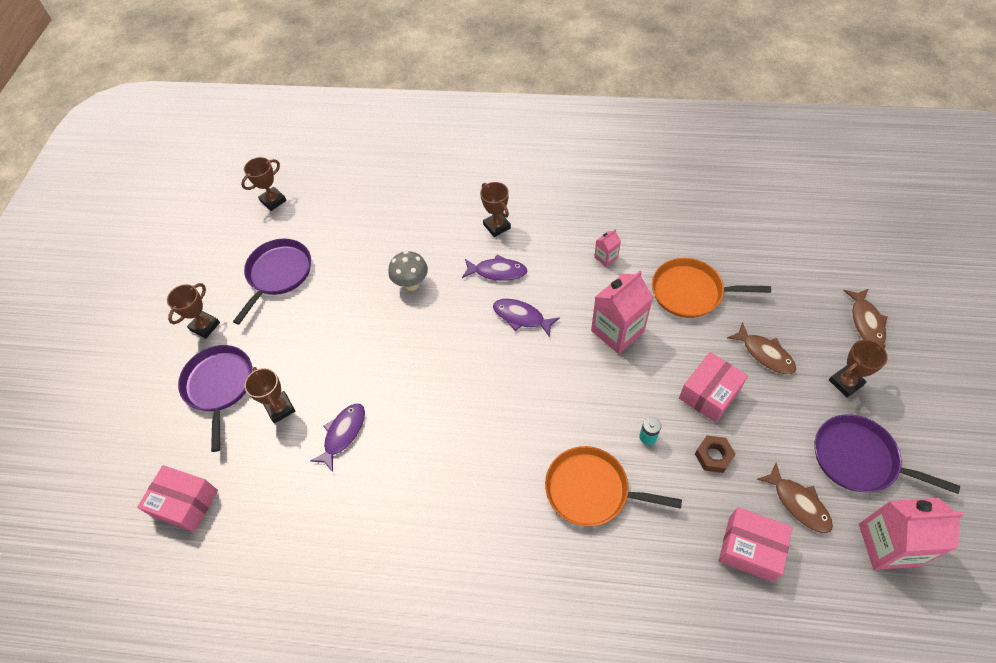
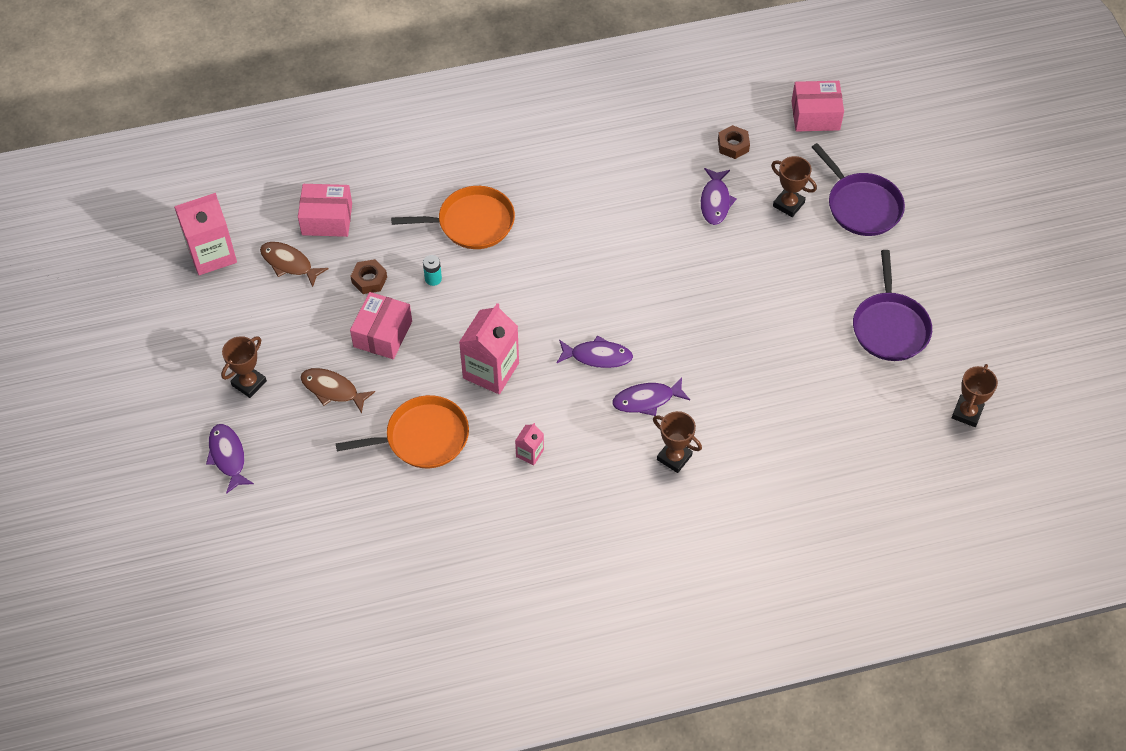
camera: 155 degrees right, 0 degrees up
(205, 326) = (923, 252): brown trophy -> none
(288, 494) = (733, 145): none -> brown nut
(411, 284) = (735, 358): grey mushroom -> none
(858, 459) = (236, 315): purple pan -> none
(866, 322) = (228, 456): brown fish -> purple fish

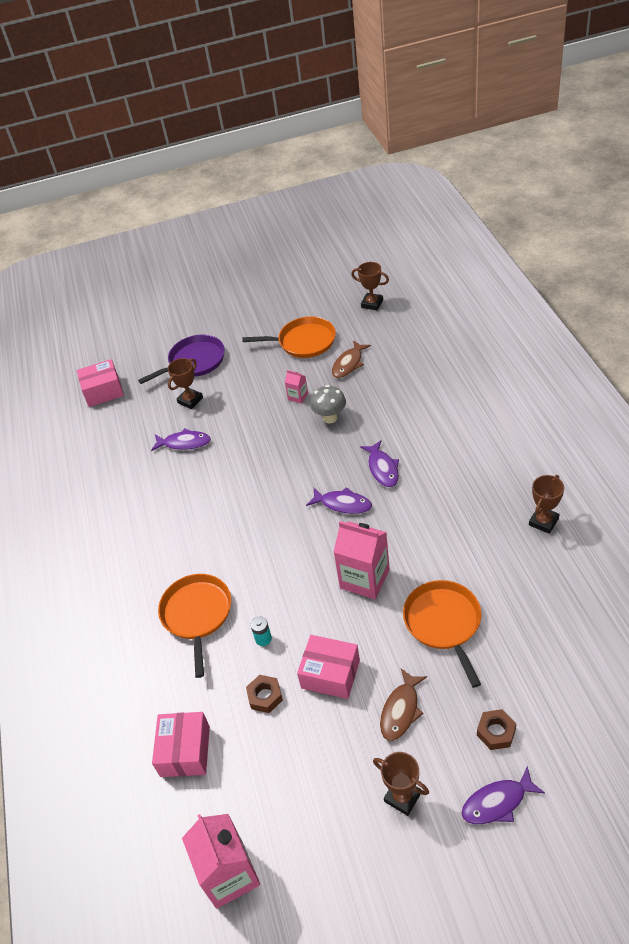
camera: 85 degrees left, 10 degrees down
(289, 263) = (244, 781): brown fish -> brown fish (349, 364)
(529, 453) = (446, 540): pink carton -> pink carton (298, 396)
(597, 356) = (343, 504): purple fish -> purple fish turned 105 degrees clockwise
(674, 457) = (434, 447): brown trophy -> brown trophy (543, 521)
(733, 145) = (127, 437): brown nut -> brown nut (496, 732)
(740, 350) = (330, 418): none -> grey mushroom
(815, 115) = (103, 391): pink box -> pink box turned 75 degrees clockwise
(890, 327) = (303, 342): purple pan -> orange pan

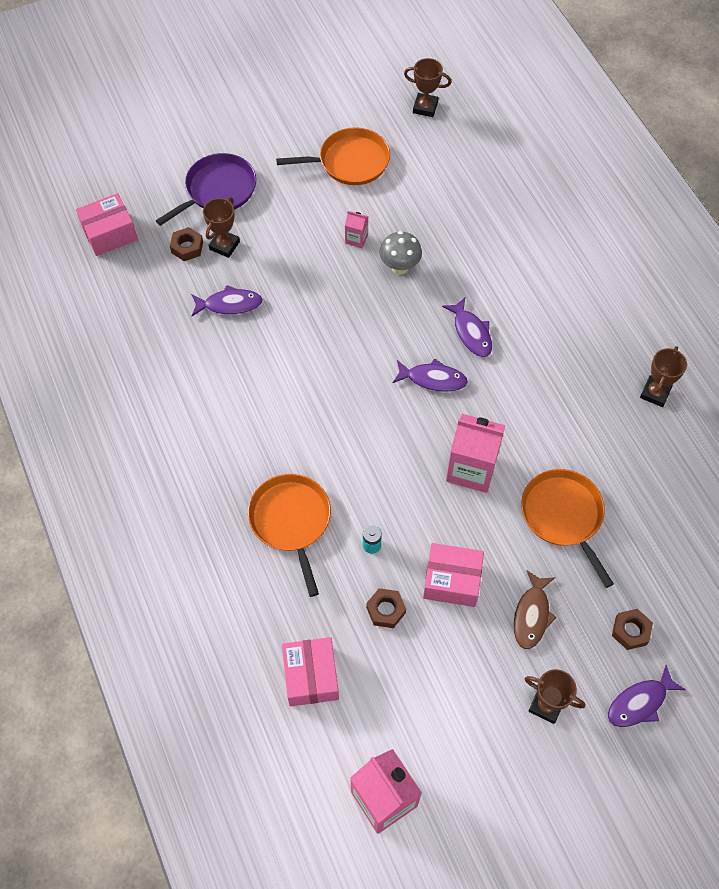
camera: 15 degrees left, 15 degrees up
(160, 401) = (187, 247): none -> brown nut
(349, 364) = (410, 193): brown fish -> none

